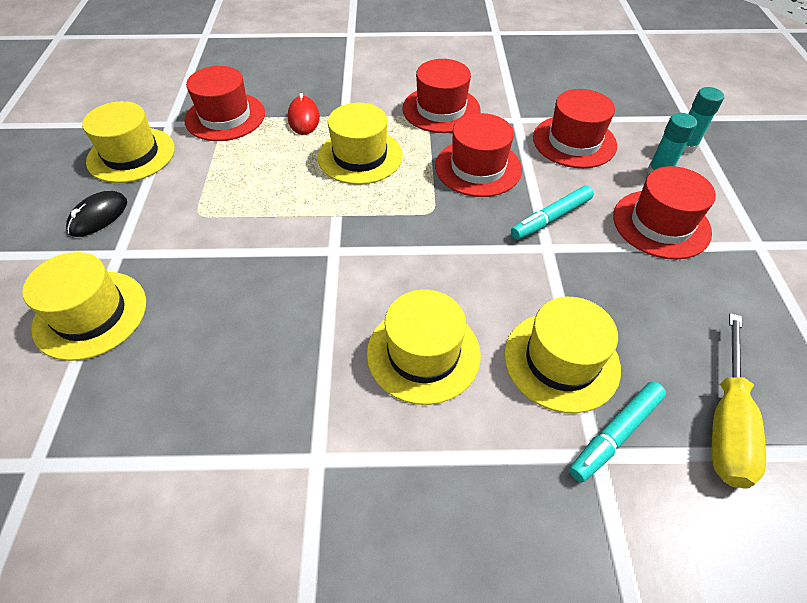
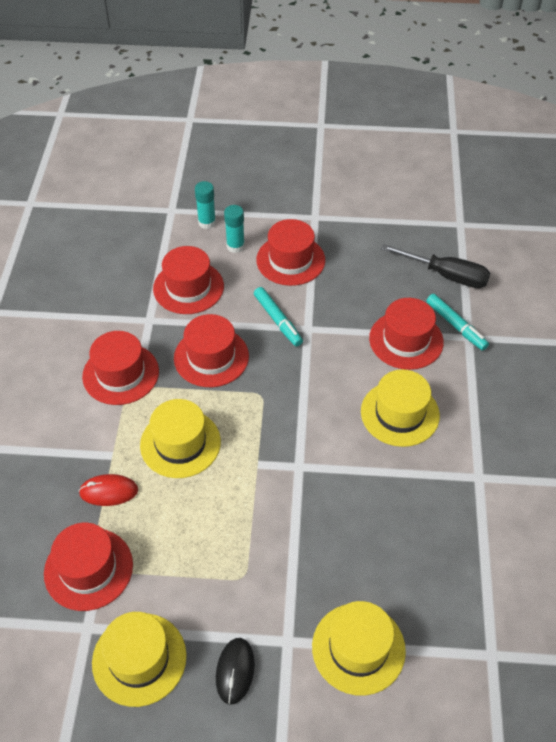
camera: 85 degrees left, 0 degrees up
(98, 216) = (235, 671): black mouse -> black mouse turned 60 degrees clockwise
(561, 361) = (406, 340): yellow hat -> red hat
(726, 423) = (447, 275): yellow screwdriver -> black screwdriver

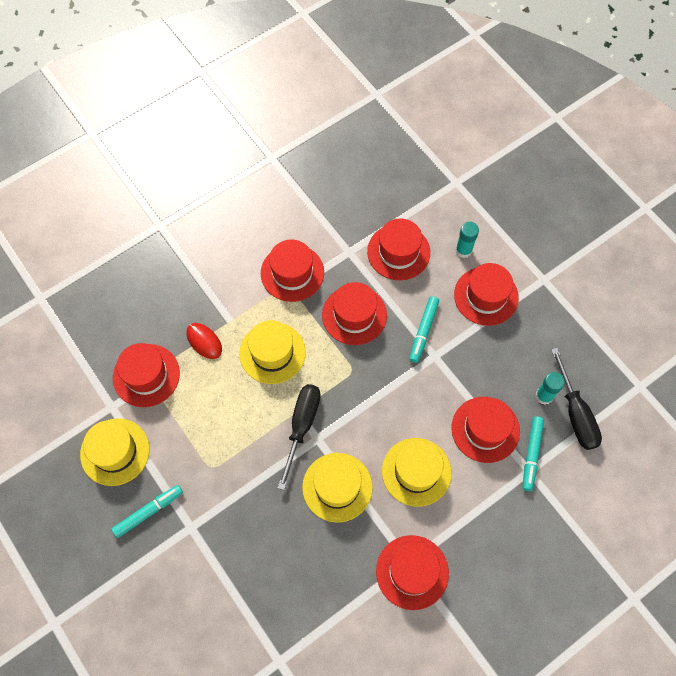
camera: 50 degrees right, 15 degrees up
(207, 222) = (467, 214): turquoise glue stick -> turquoise glue stick (544, 396)
(235, 671) = (148, 512): black mouse -> turquoise marker
(275, 470) = (302, 425): none -> black screwdriver
(358, 648) = (218, 574): yellow hat -> yellow hat (337, 487)
(489, 481) = (412, 572): none -> red hat

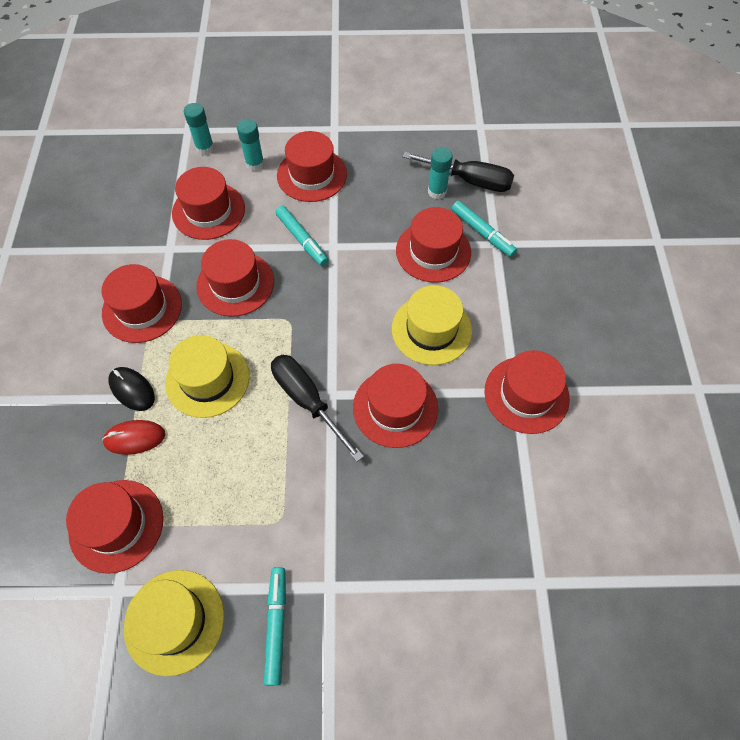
camera: 55 degrees left, 5 degrees down
(233, 314) = (132, 390): none -> black mouse
(337, 487) = (395, 407): yellow hat -> red hat
(450, 206) = (205, 148): none -> turquoise glue stick

